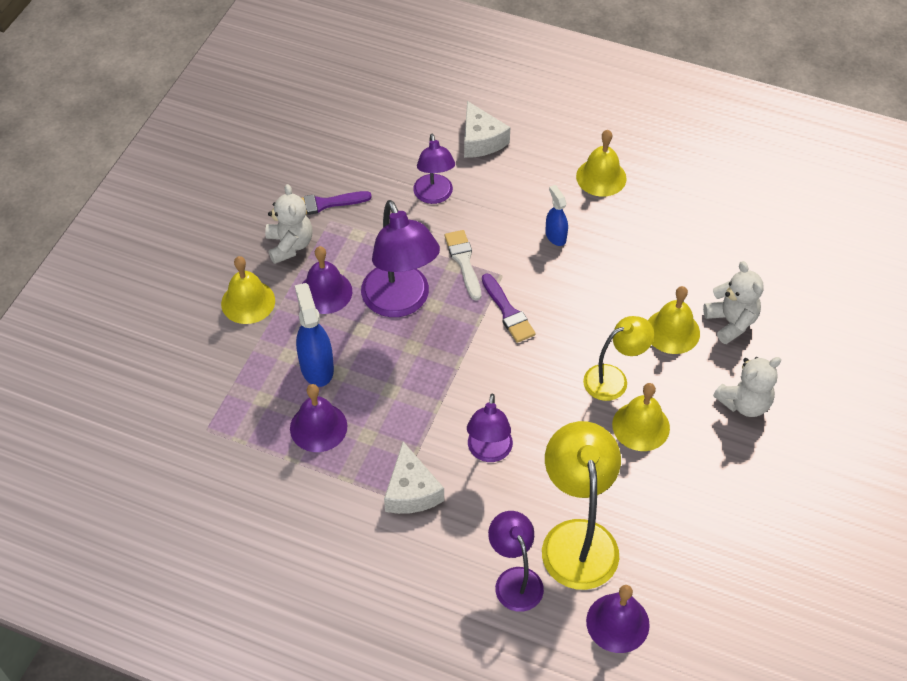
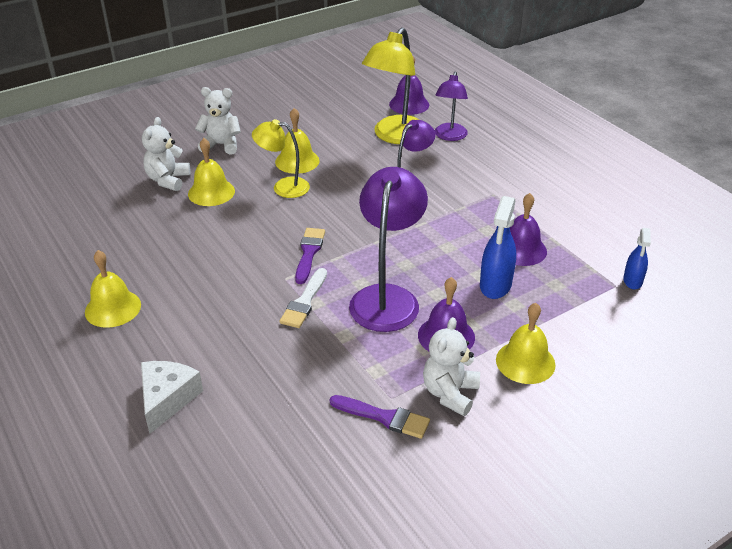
camera: 145 degrees left, 15 degrees down
(411, 491) = (479, 192): white cheese -> none
(434, 196) = (271, 368): purple lamp -> none
(555, 236) = (209, 284): blue spray bottle -> blue spray bottle (632, 281)

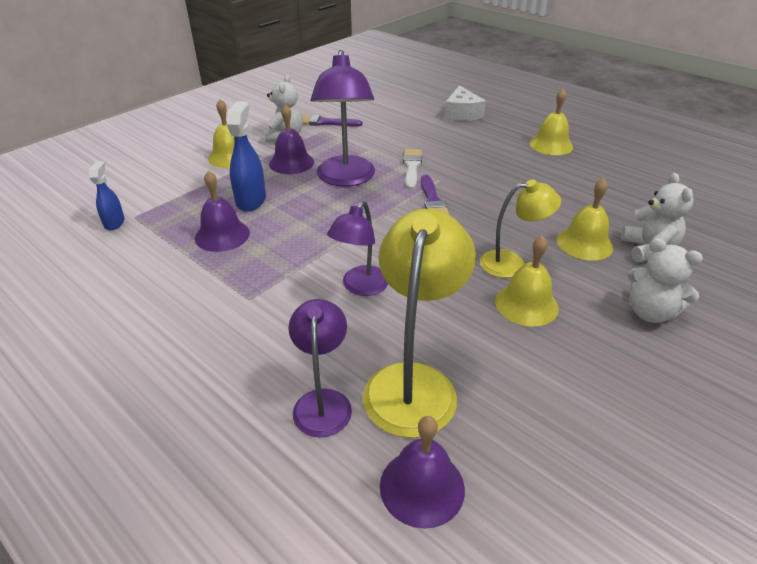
camera: 165 degrees right, 0 degrees up
(221, 145) = (650, 312): white teddy bear -> white teddy bear turned 45 degrees clockwise

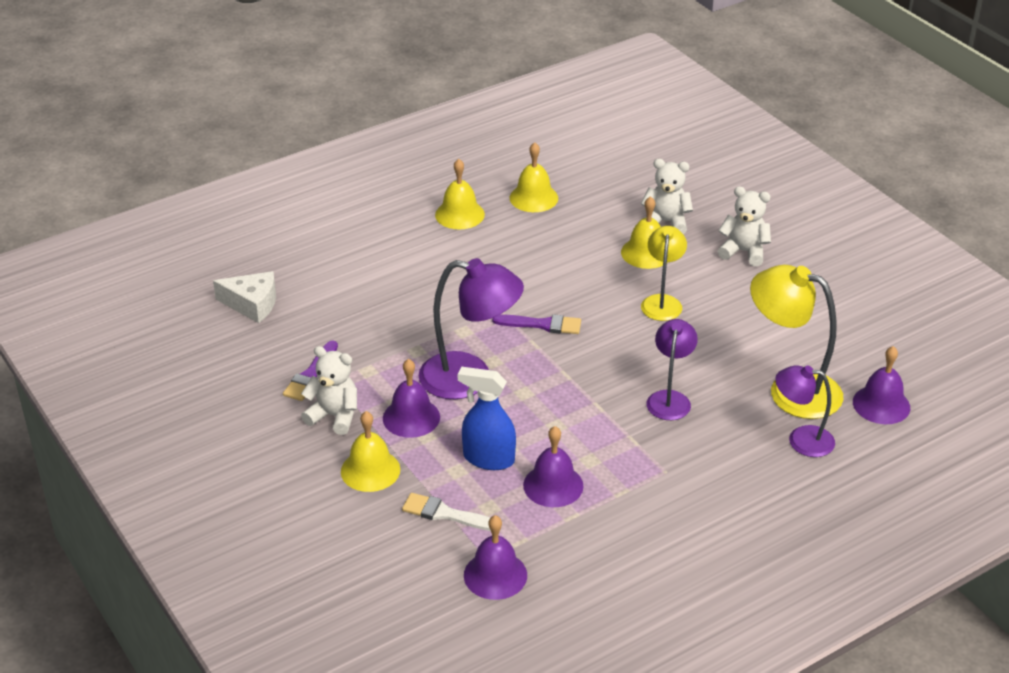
camera: 75 degrees left, 0 degrees up
(114, 223) = (495, 575): blue spray bottle -> purple bell
(360, 287) = (670, 399): purple lamp -> purple lamp turned 120 degrees counterclockwise
(412, 167) = (465, 324): white brush -> white brush (446, 514)
(461, 113) = (346, 256): white cheese -> white cheese (252, 304)
(526, 304) = (718, 310): yellow bell -> yellow bell (533, 198)
(650, 312) = (744, 252): white teddy bear -> white teddy bear turned 120 degrees counterclockwise

